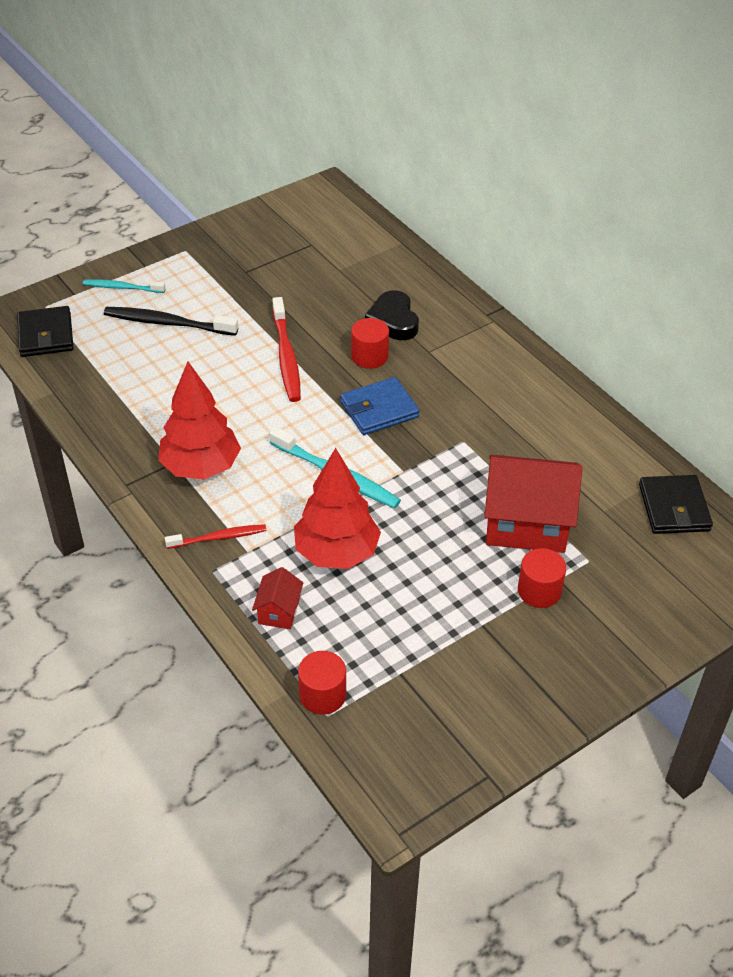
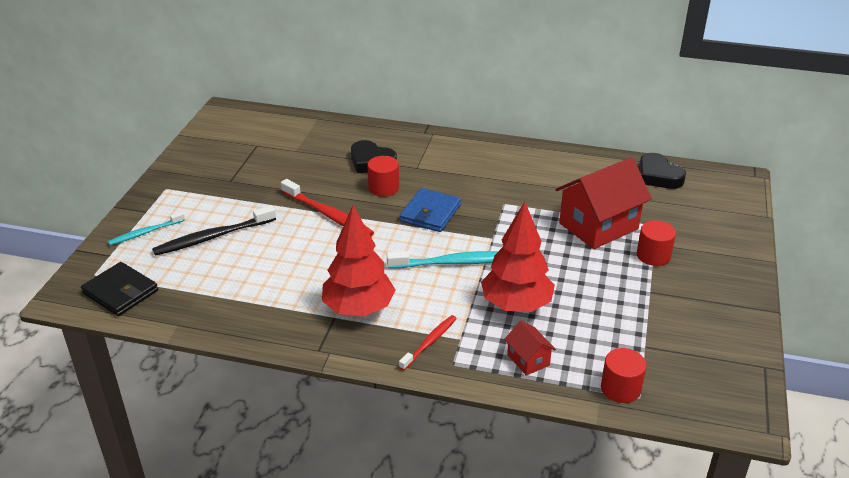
camera: 40 degrees left, 10 degrees down
(674, 508) = (658, 176): black wallet -> black heart

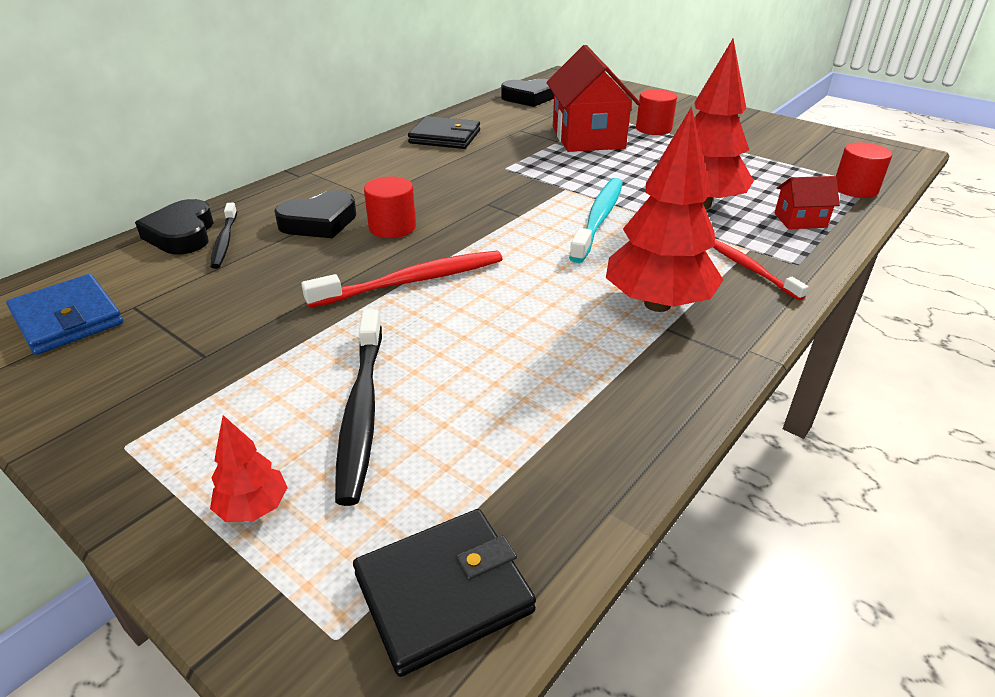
camera: 65 degrees left, 0 degrees up
(145, 233) = (254, 508): turquoise toothbrush -> red tree
(328, 127) = (182, 234): none -> black heart
(330, 142) = (224, 241): none -> black toothbrush
(430, 213) = (482, 211): blue wallet -> blue wallet (67, 319)
(535, 163) = (445, 137): none -> black wallet

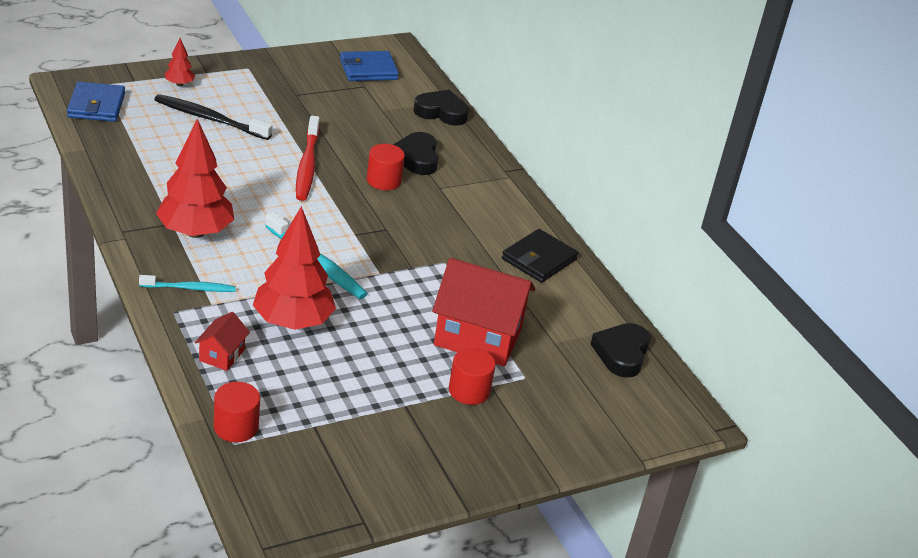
camera: 110 degrees right, 0 degrees up
(224, 241) = (418, 123): black toothbrush -> none
(443, 593) = (96, 105): black wallet -> blue wallet
(750, 269) = (190, 288): red toothbrush -> turquoise toothbrush

